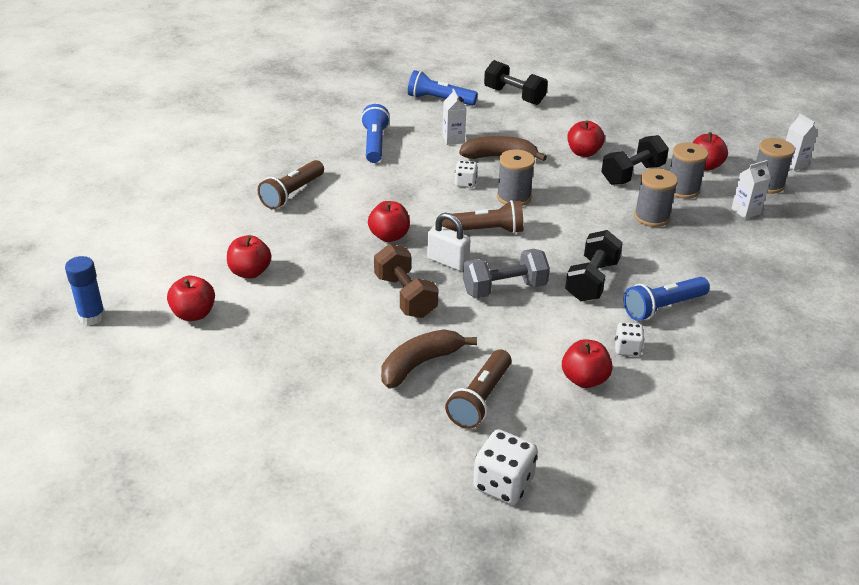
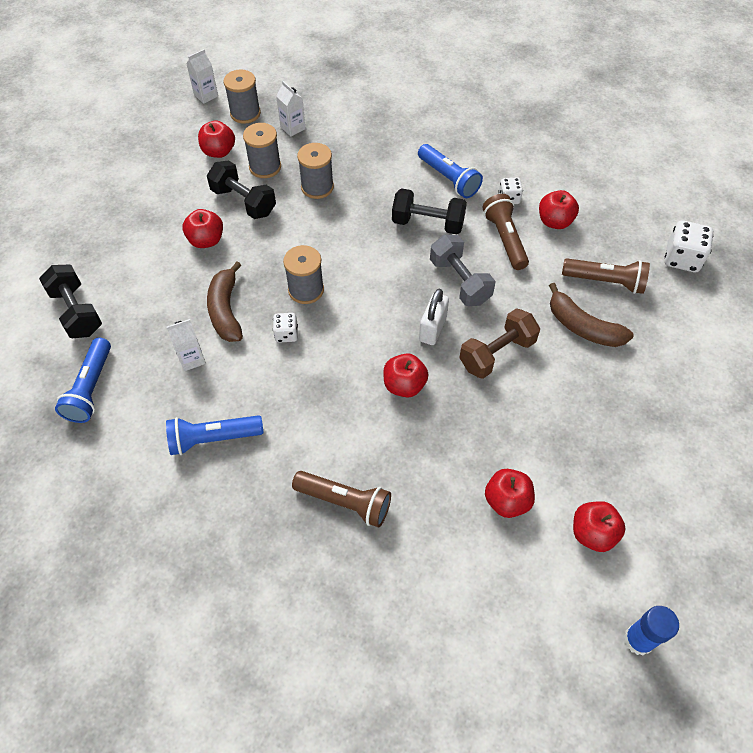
camera: 100 degrees left, 20 degrees up
(484, 231) = (372, 306): brown flashlight -> brown flashlight (505, 239)
(514, 96) = (77, 312): black dumbbell -> black dumbbell turned 60 degrees counterclockwise

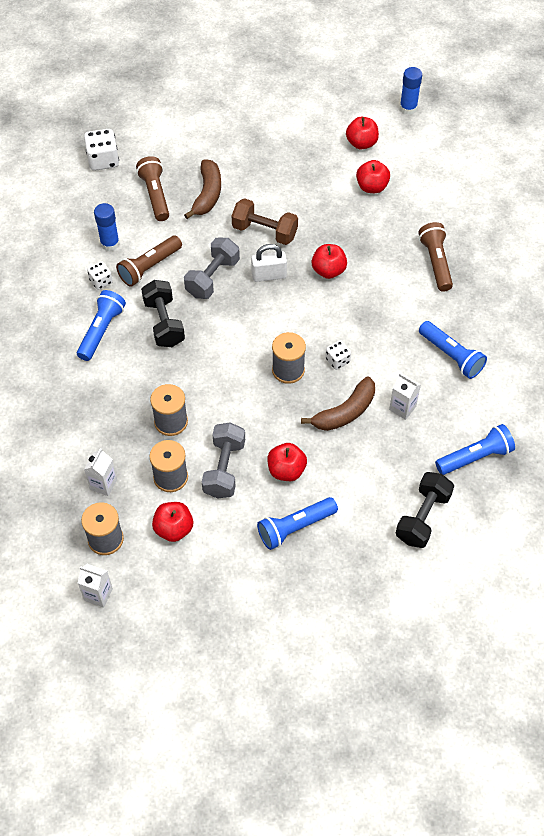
camera: 120 degrees left, 0 degrees up
(151, 222) = (295, 527): none -> blue flashlight
(243, 202) = (224, 469): black dumbbell -> grey dumbbell
(554, 221) = (110, 244): red apple -> blue glue stick

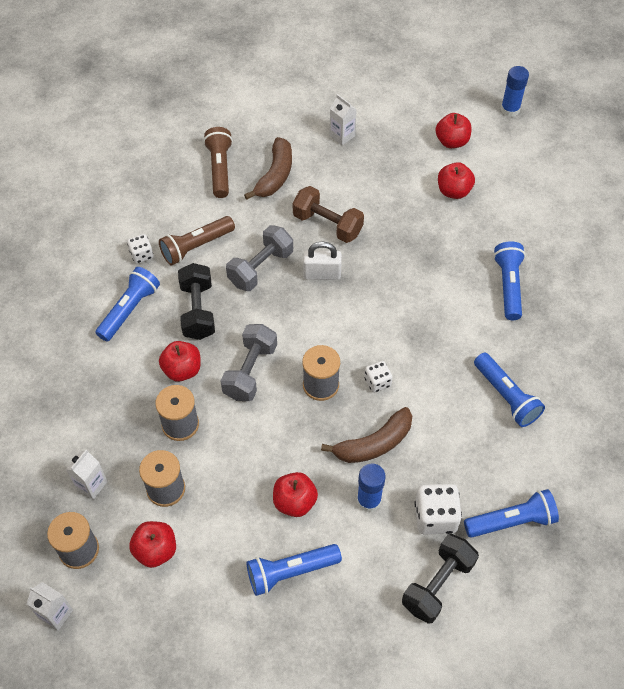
camera: 10 degrees right, 0 degrees up
(103, 160) = (174, 124): white dice -> white dice (435, 517)
(110, 244) = (160, 215): blue glue stick -> blue glue stick (369, 500)
(224, 469) = (226, 488): grey dumbbell -> grey dumbbell (250, 371)
(328, 271) = (388, 278): red apple -> red apple (182, 370)
(402, 408) = (439, 449): white carton -> white carton (342, 136)
(436, 262) = (508, 286): brown flashlight -> blue flashlight

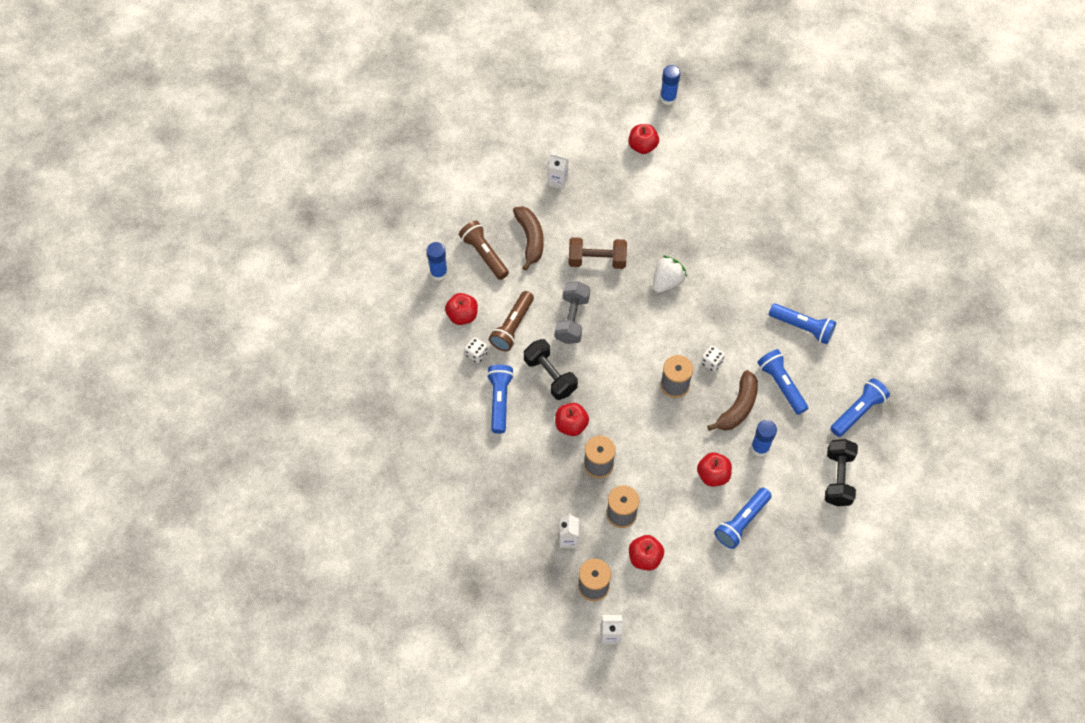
camera: 30 degrees left, 5 degrees up
(164, 165) = (438, 273): none -> blue glue stick
(250, 371) = (619, 401): grey dumbbell -> none
(322, 274) = (619, 301): white padlock -> none
(386, 278) = (667, 282): none -> white strawberry
(435, 517) = (809, 435): white dice -> none
(453, 191) = (670, 187): red apple -> red apple (462, 315)
(508, 286) = (754, 244): blue flashlight -> blue flashlight (781, 385)

